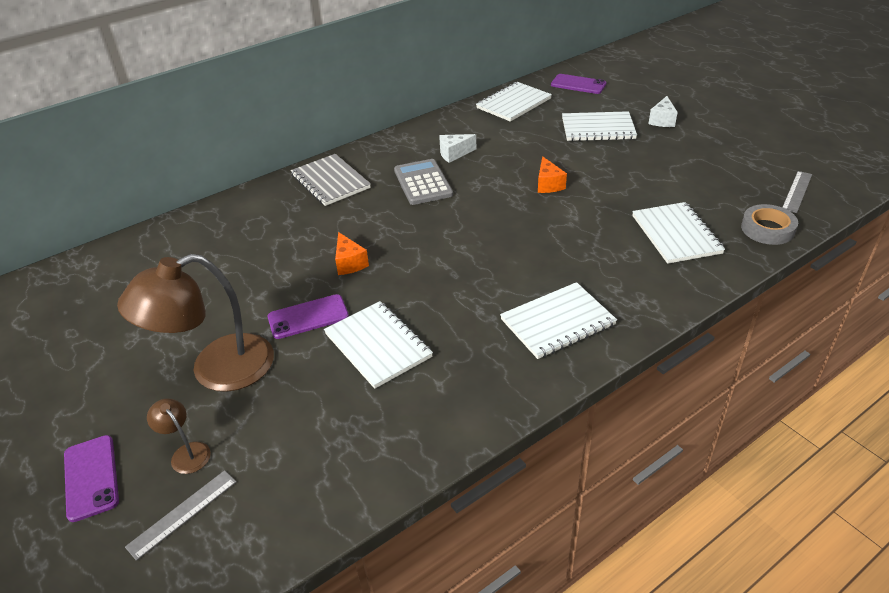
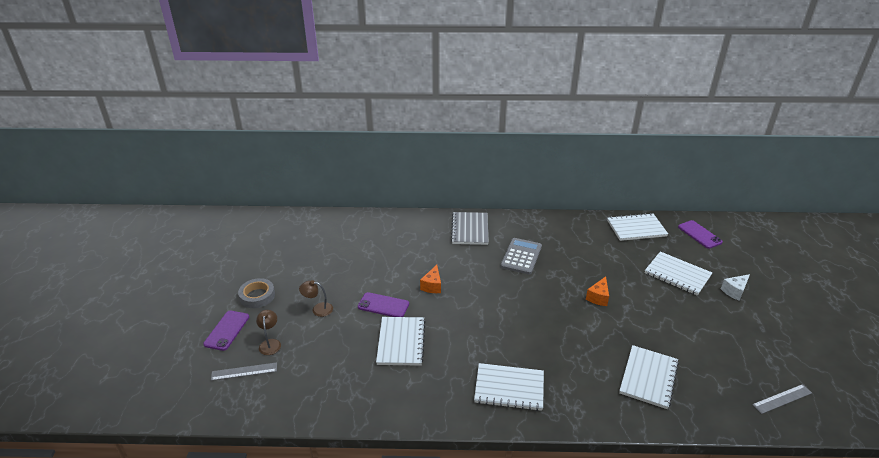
camera: 35 degrees right, 5 degrees down
(216, 370) = (318, 309): brown lamp -> brown lamp, size x0.43
(454, 154) = (559, 246): white cheese -> none
(767, 229) = (722, 412): grey tape -> grey tape (257, 296)

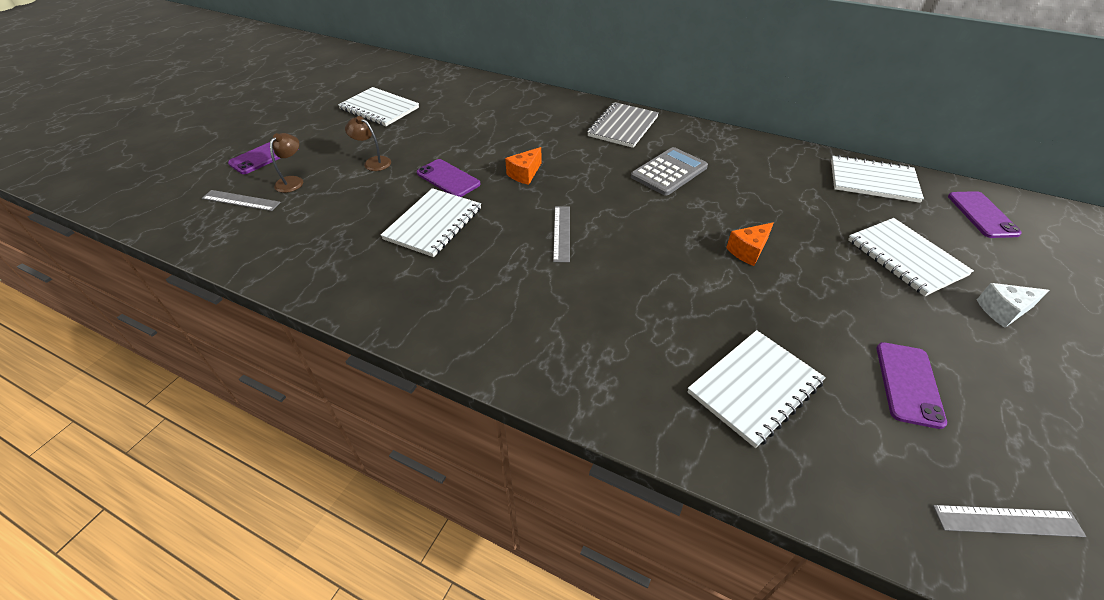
camera: 25 degrees right, 10 degrees up
(257, 296) = (324, 132): grey tape -> none
(487, 321) = (561, 233): none -> grey ruler
(509, 388) = (525, 325): white notebook -> white notebook (379, 108)
(714, 348) = (908, 384): none -> purple phone

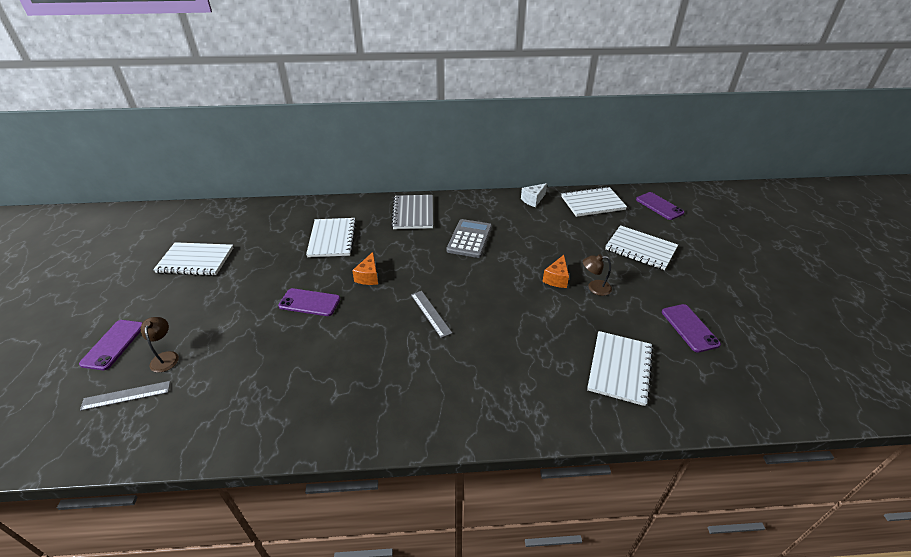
camera: 30 degrees left, 5 degrees down
(373, 162) = (230, 312): brown lamp -> brown lamp (594, 288)
(433, 224) = (327, 345): white notebook -> white notebook (332, 239)
(1003, 311) = (704, 263): white cheese -> white cheese (533, 200)
(1007, 520) = (774, 383): grey ruler -> none

